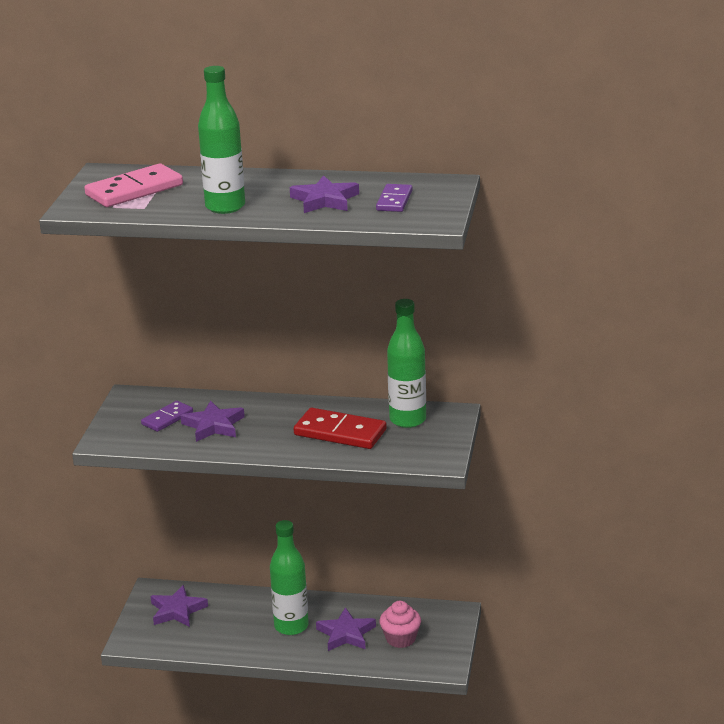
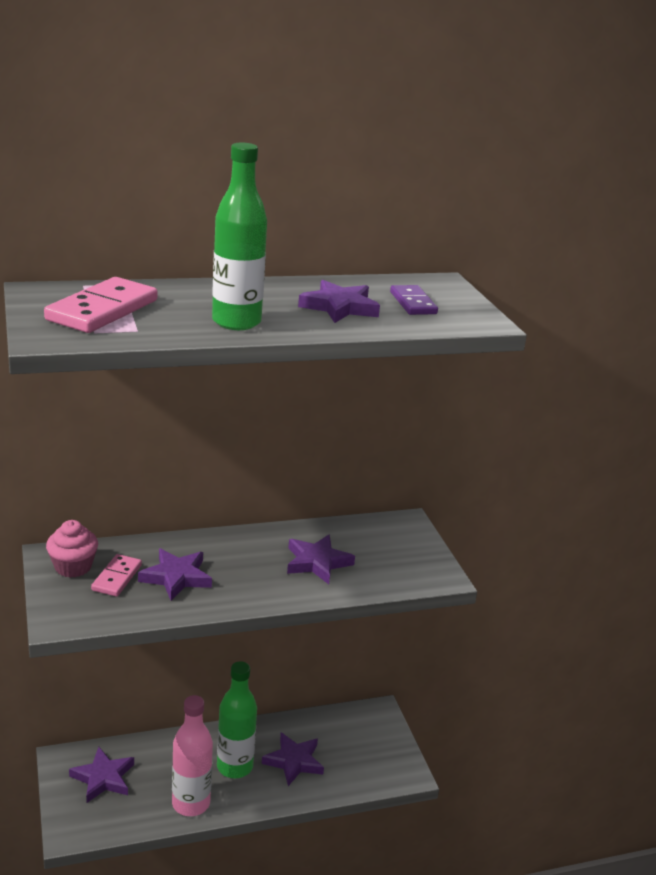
camera: 30 degrees left, 0 degrees up
(167, 418) = (116, 577): purple domino -> pink domino
(237, 644) = (191, 803): none -> pink bottle
(340, 432) = (317, 562): red domino -> purple star
(400, 639) = (348, 753): pink cupcake -> pink cupcake (73, 567)
(407, 420) = (371, 536): green bottle -> none

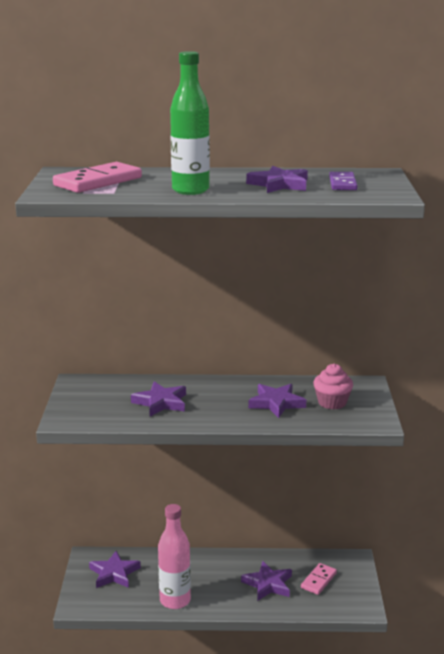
camera: 20 degrees right, 5 degrees down
(73, 567) = (88, 389): pink cupcake -> pink cupcake (332, 402)
(116, 577) = (116, 399): pink domino -> pink domino (318, 580)
(234, 766) = (218, 581): green bottle -> none

